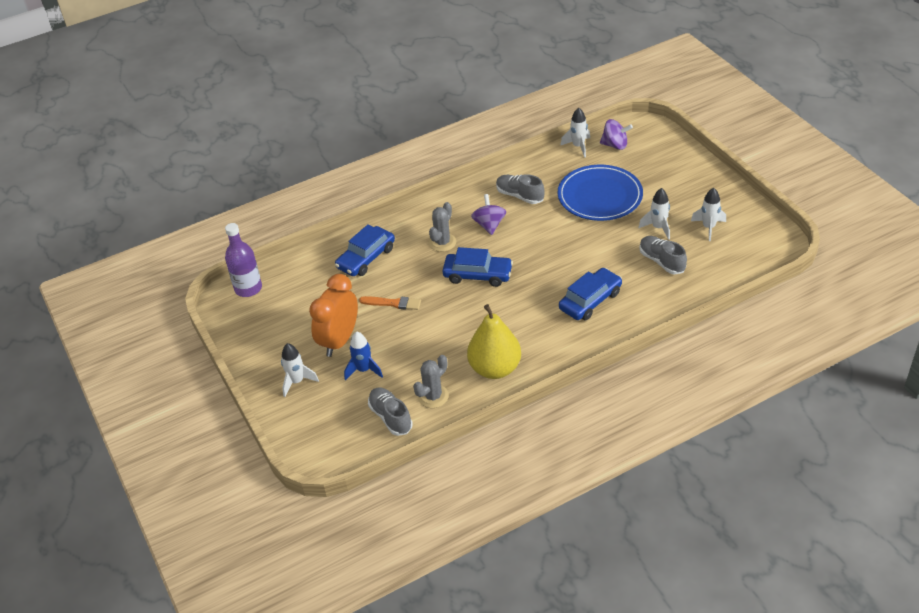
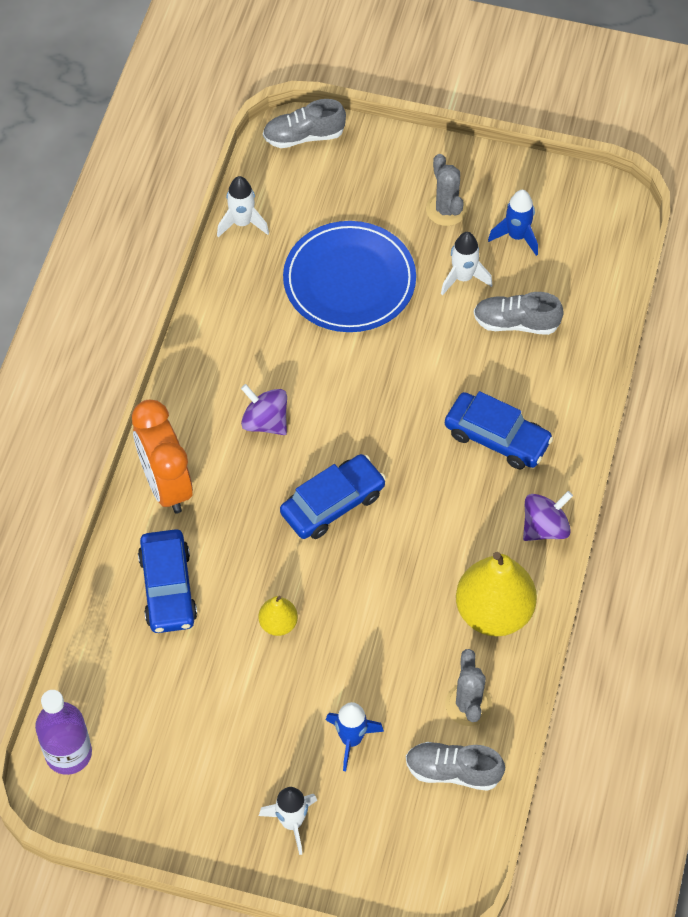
camera: 50 degrees left, 15 degrees up
(339, 341) = (275, 727): orange clock -> orange clock (166, 485)
(393, 303) = (278, 624): orange brush -> yellow pear
(442, 242) = (237, 491): grey cactus -> grey cactus (446, 209)
(520, 196) = (253, 351): grey shoe -> grey shoe (304, 136)
(590, 300) = (497, 437): blue car -> blue car turned 120 degrees clockwise
(615, 145) = (285, 189): purple spinning top -> purple spinning top (545, 527)
(708, 227) = (517, 236): white rocket -> blue rocket

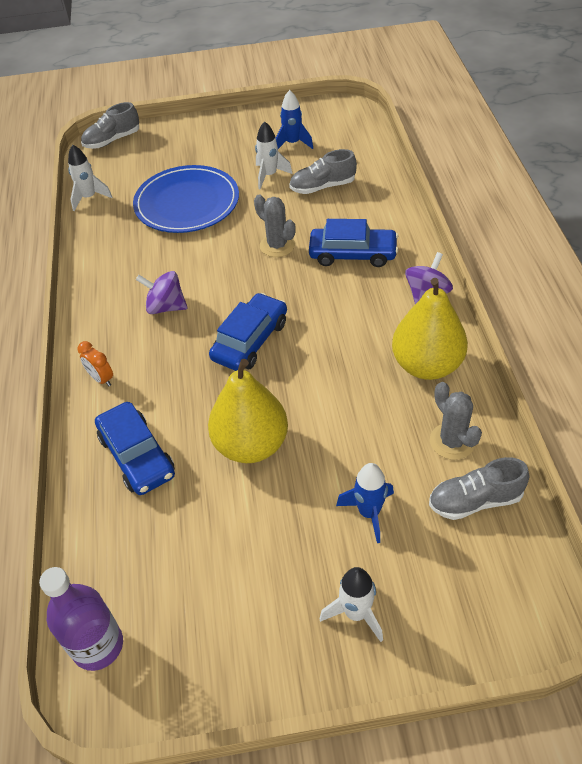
camera: 20 degrees left, 10 degrees down
(166, 485) = (101, 379): orange clock -> orange clock, size x0.45
(278, 624) = (251, 445): yellow pear -> yellow pear, size x2.05
(446, 209) = (235, 146): grey cactus -> grey cactus (277, 245)

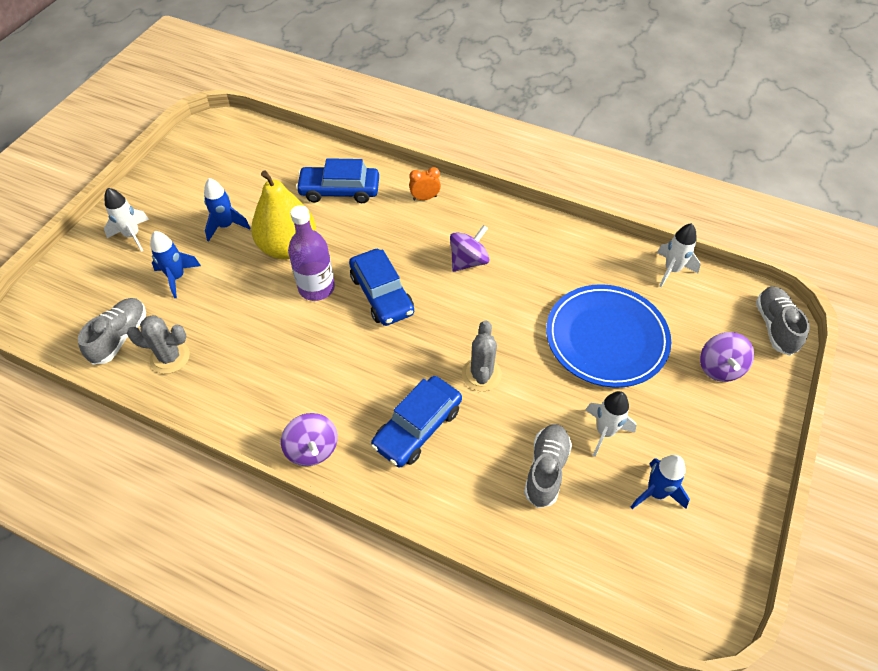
camera: 120 degrees right, 5 degrees up
(98, 645) = (237, 133): purple bottle -> purple bottle (316, 288)
(170, 150) = (719, 368): none -> purple spinning top
(266, 524) = (226, 226): none -> blue rocket
(277, 245) = (481, 374): grey cactus -> grey cactus turned 75 degrees counterclockwise
(426, 365) = (244, 391): yellow pear -> none

